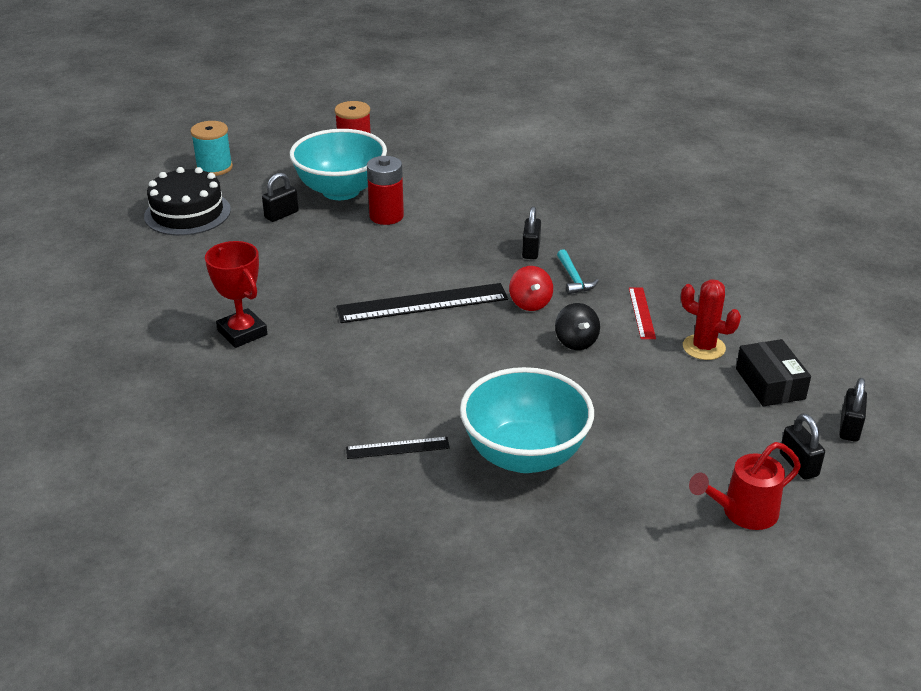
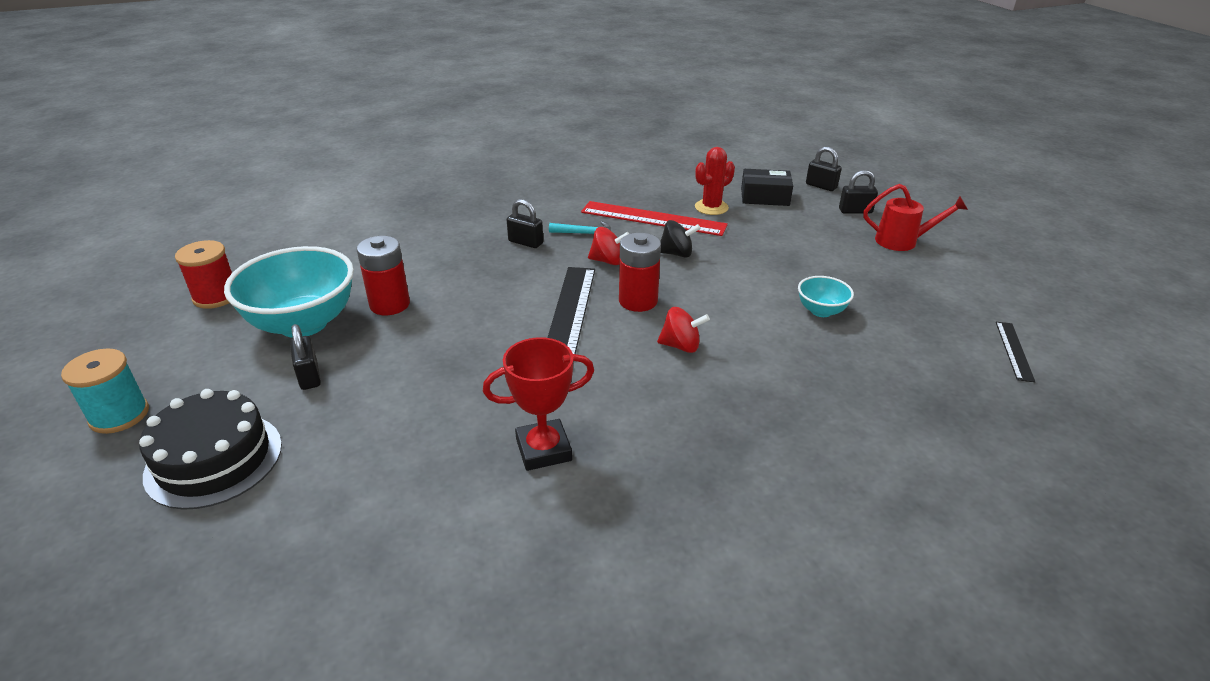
camera: 70 degrees left, 0 degrees up
(397, 448) = (794, 375): black ruler -> black ruler (1014, 350)
(409, 373) = (681, 346): none -> red spinning top
(469, 335) = (638, 301): none -> red battery
(524, 455) = (821, 311): turquoise bowl -> turquoise bowl, size x0.47
(641, 313) = (653, 218): red ruler -> red ruler, size x1.95
(742, 513) = (902, 241): red watering can -> red watering can turned 75 degrees counterclockwise

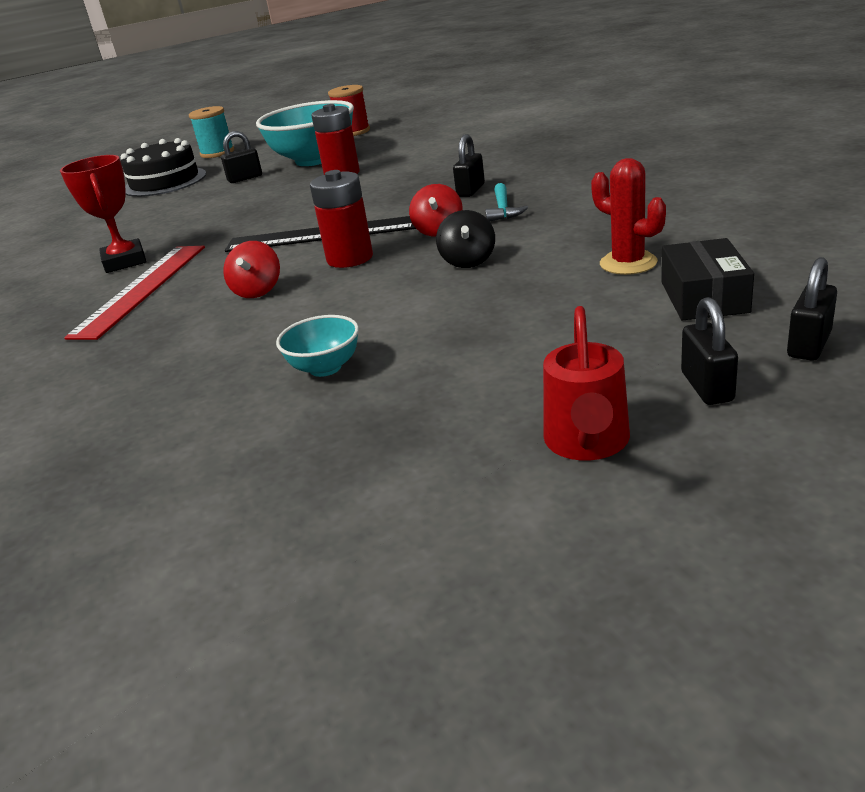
camera: 90 degrees right, 5 degrees down
(653, 218) = (566, 234): red ruler -> red ruler (142, 289)
(1014, 350) = (186, 558): black ruler -> none

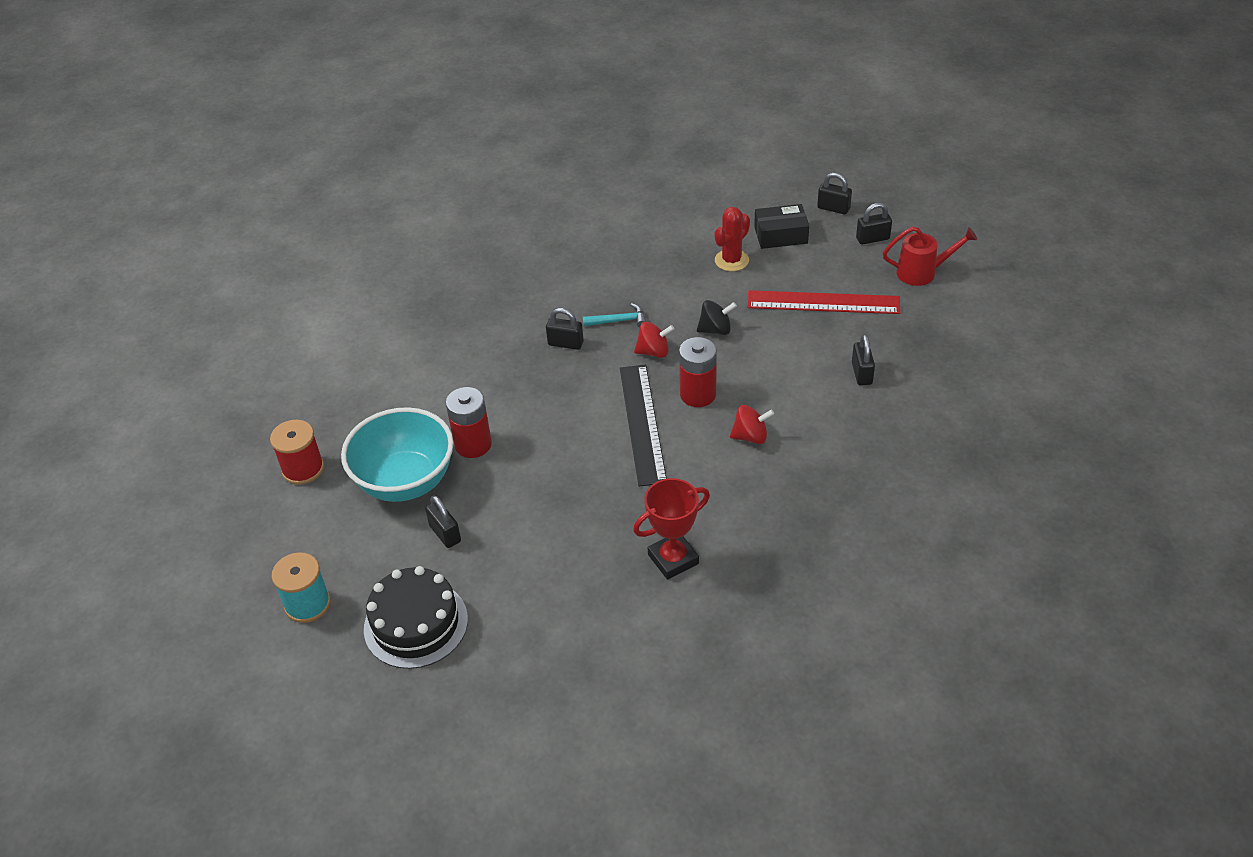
camera: 100 degrees left, 15 degrees up
(142, 289) = (738, 519): red ruler -> red ruler (823, 302)
(325, 368) = (861, 373): turquoise bowl -> black padlock

